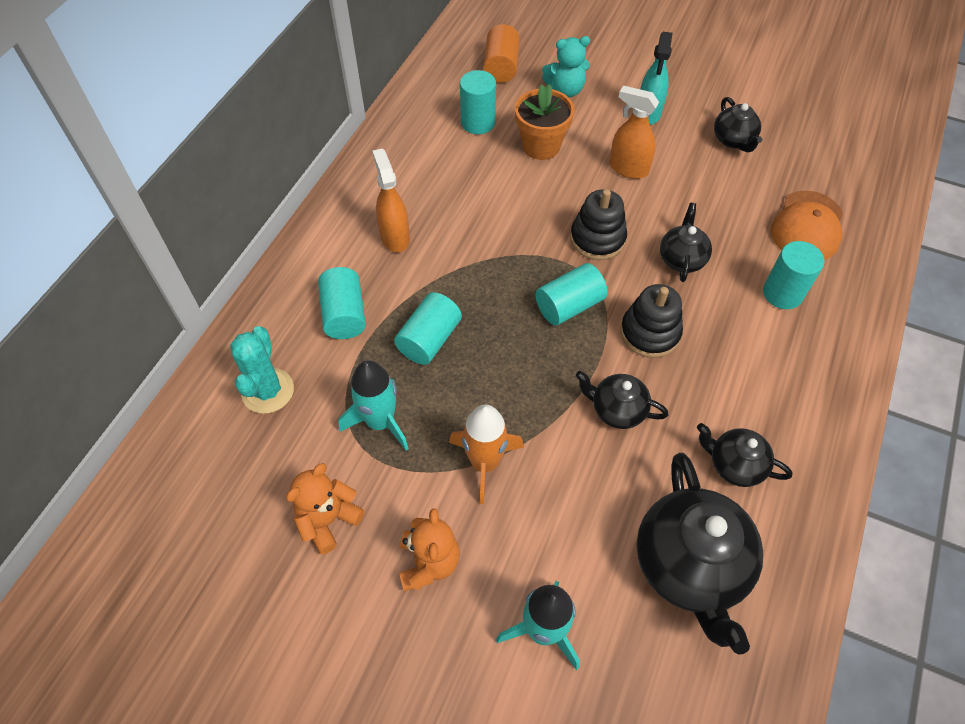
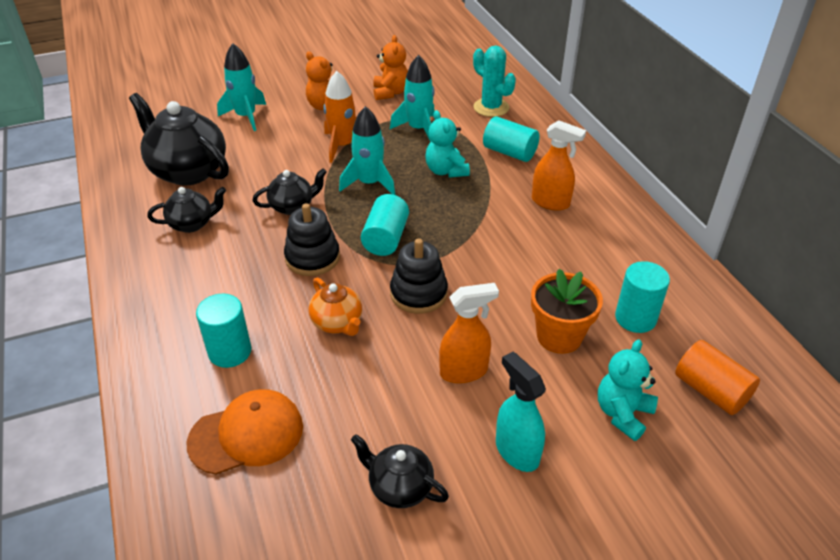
camera: 135 degrees right, 15 degrees down
(429, 339) = (446, 171): turquoise cylinder -> turquoise teddy bear
(515, 382) = (369, 183): none -> turquoise rocket
(681, 259) = (337, 323): black teapot -> orange teapot
(807, 226) = (246, 434): orange cap -> orange cap turned 90 degrees clockwise

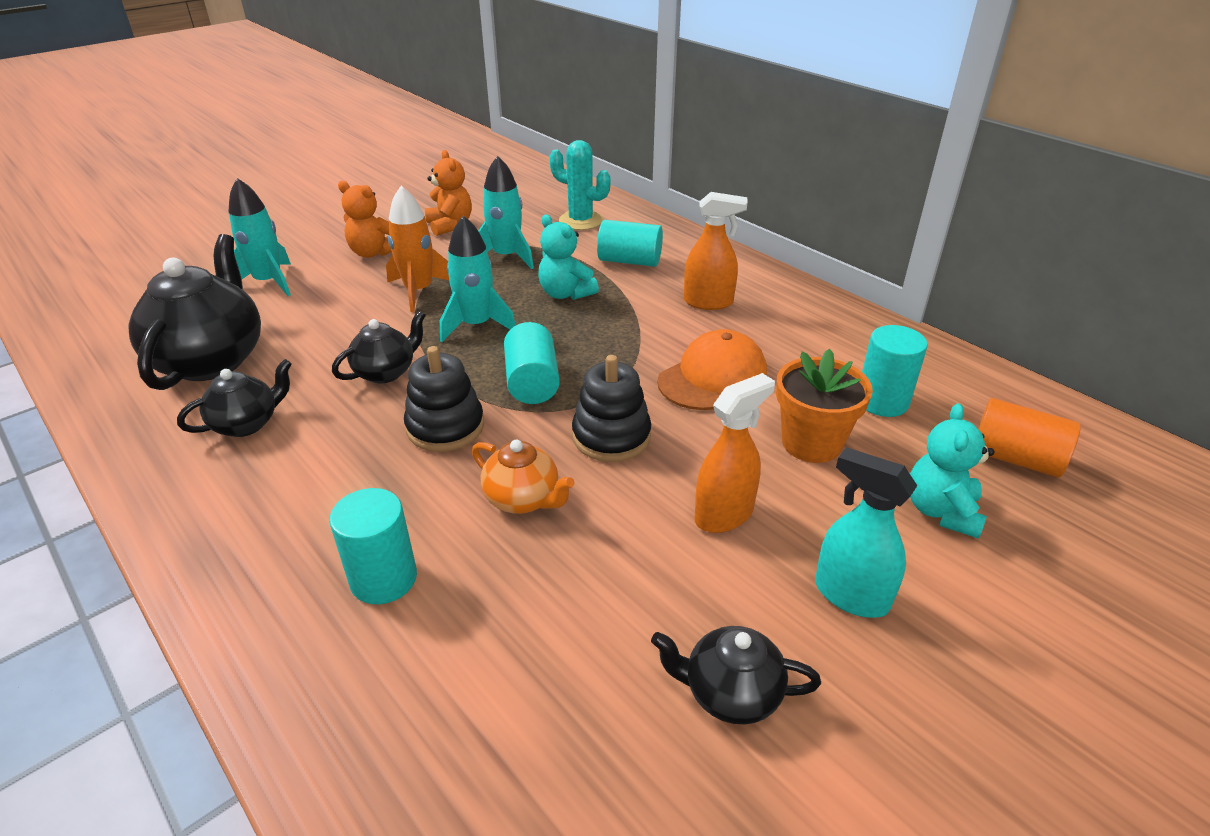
camera: 20 degrees left, 5 degrees down
(188, 171) = (211, 360): black teapot -> black teapot turned 75 degrees clockwise
(246, 434) = (467, 690): orange cap -> orange cap (712, 377)

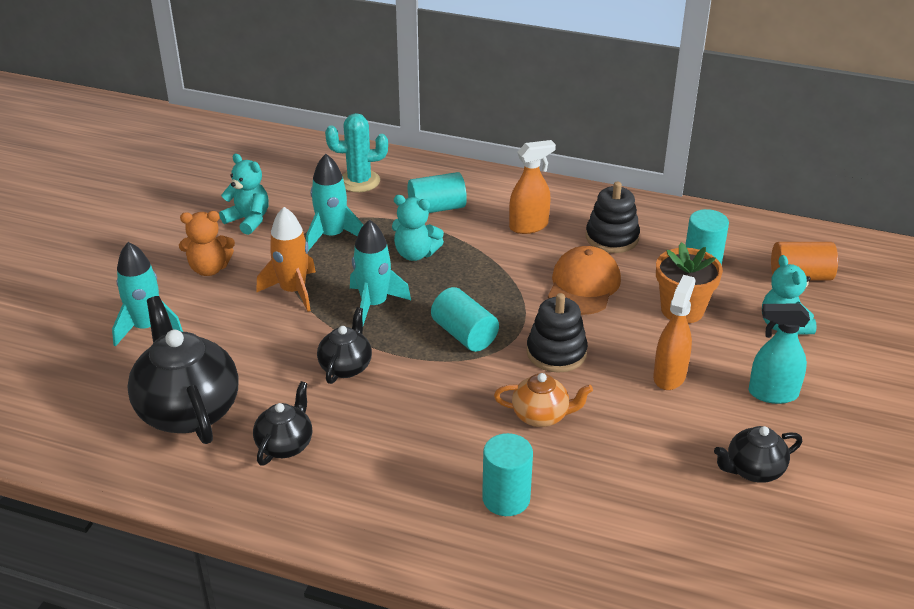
camera: 30 degrees left, 0 degrees up
(445, 427) = (437, 389): black stacking toy -> black stacking toy (612, 238)
(450, 225) = (248, 220): orange teddy bear -> turquoise teddy bear

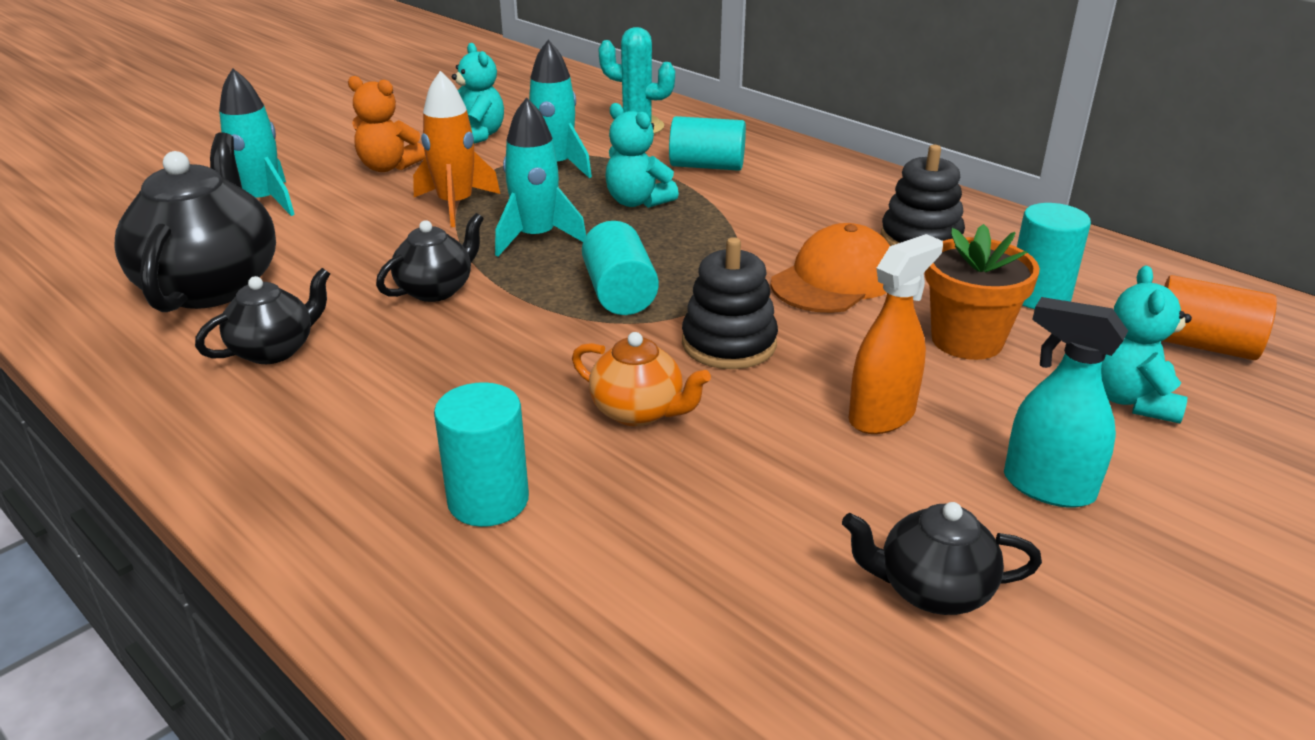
camera: 25 degrees right, 5 degrees down
(529, 226) = (812, 205): orange spray bottle -> none

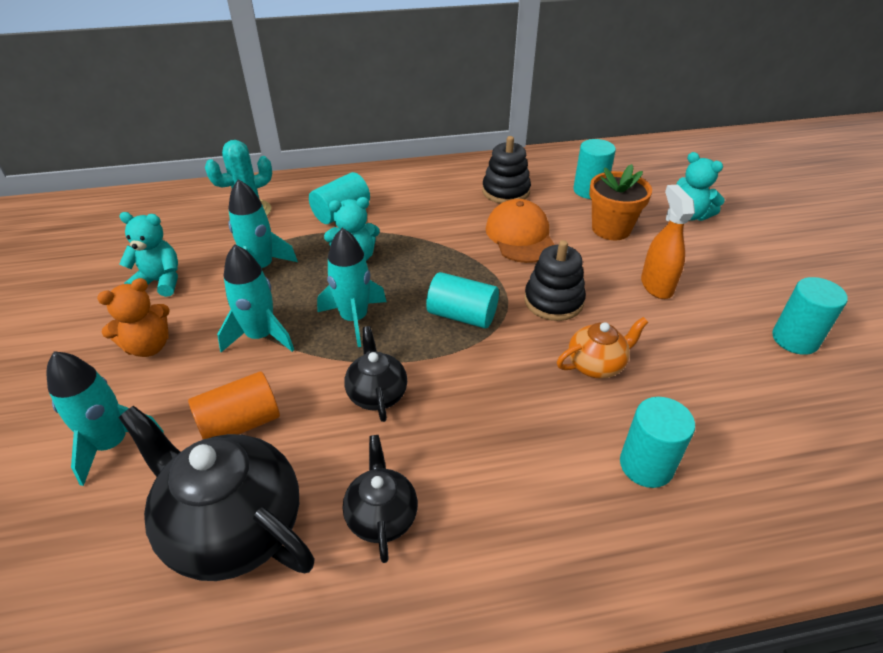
camera: 55 degrees left, 10 degrees up
(455, 205) = (261, 336): orange rocket -> turquoise rocket
(932, 590) = (795, 339): black teapot -> turquoise cylinder
(1047, 487) = (738, 270): turquoise spray bottle -> none
(1202, 345) = (661, 176): orange cylinder -> orange cylinder (240, 424)

